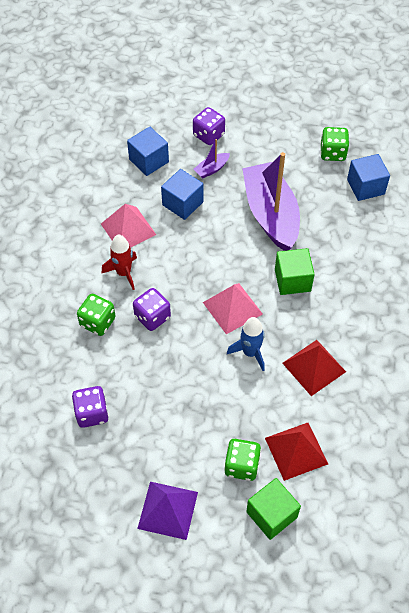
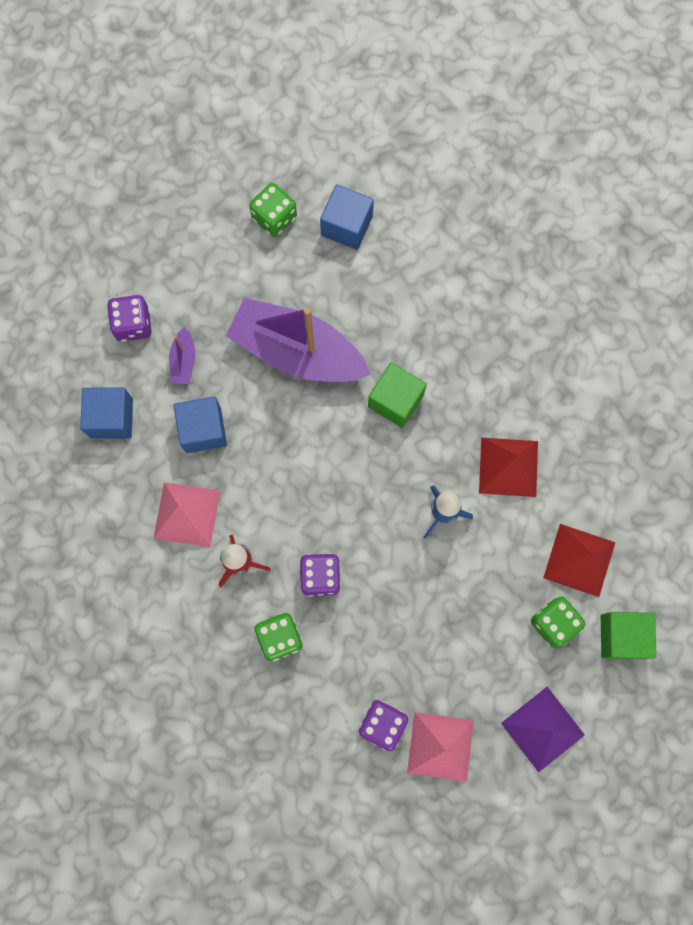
camera: 50 degrees left, 20 degrees up
(232, 308) = (377, 488): pink pyramid -> pink pyramid (440, 746)

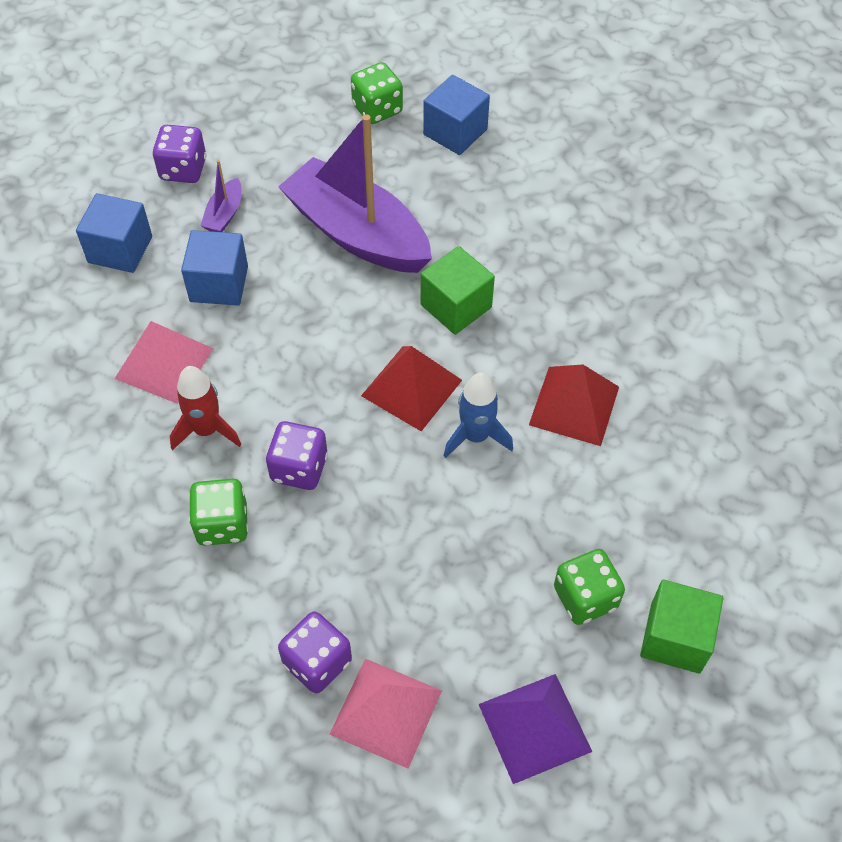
camera: 15 degrees right, 20 degrees down
(579, 560) = (638, 531): red pyramid -> red pyramid (411, 387)

